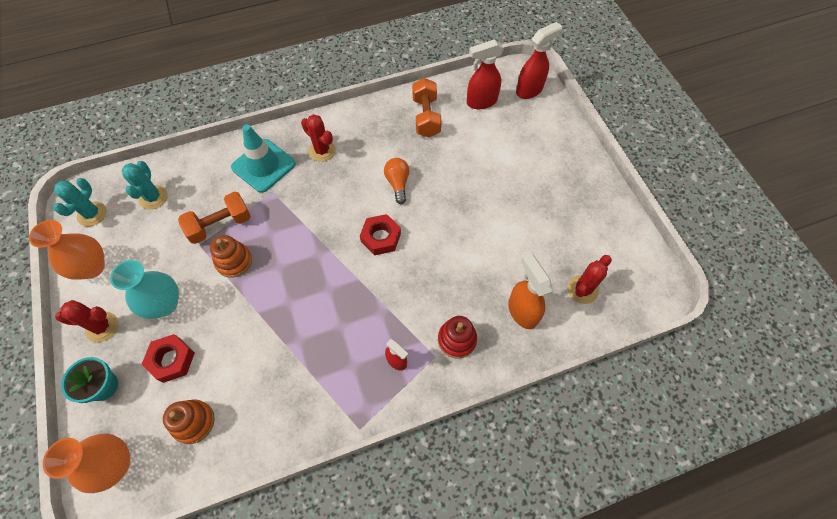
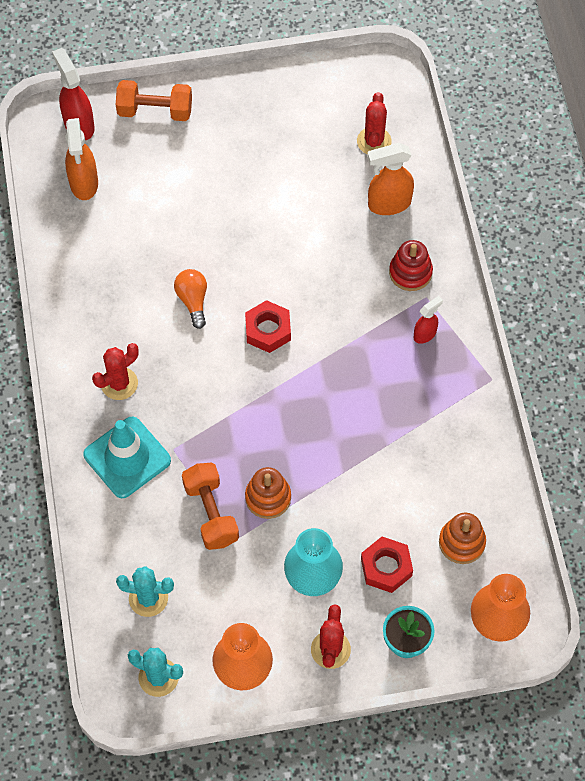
camera: 80 degrees left, 0 degrees up
(398, 183) = (193, 301): orange light bulb -> orange light bulb turned 75 degrees clockwise
(426, 117) = (93, 252): orange dumbbell -> orange dumbbell (155, 111)
(481, 102) = (84, 184): red spray bottle -> orange spray bottle
(582, 289) = (374, 141): red cactus -> red cactus turned 45 degrees clockwise

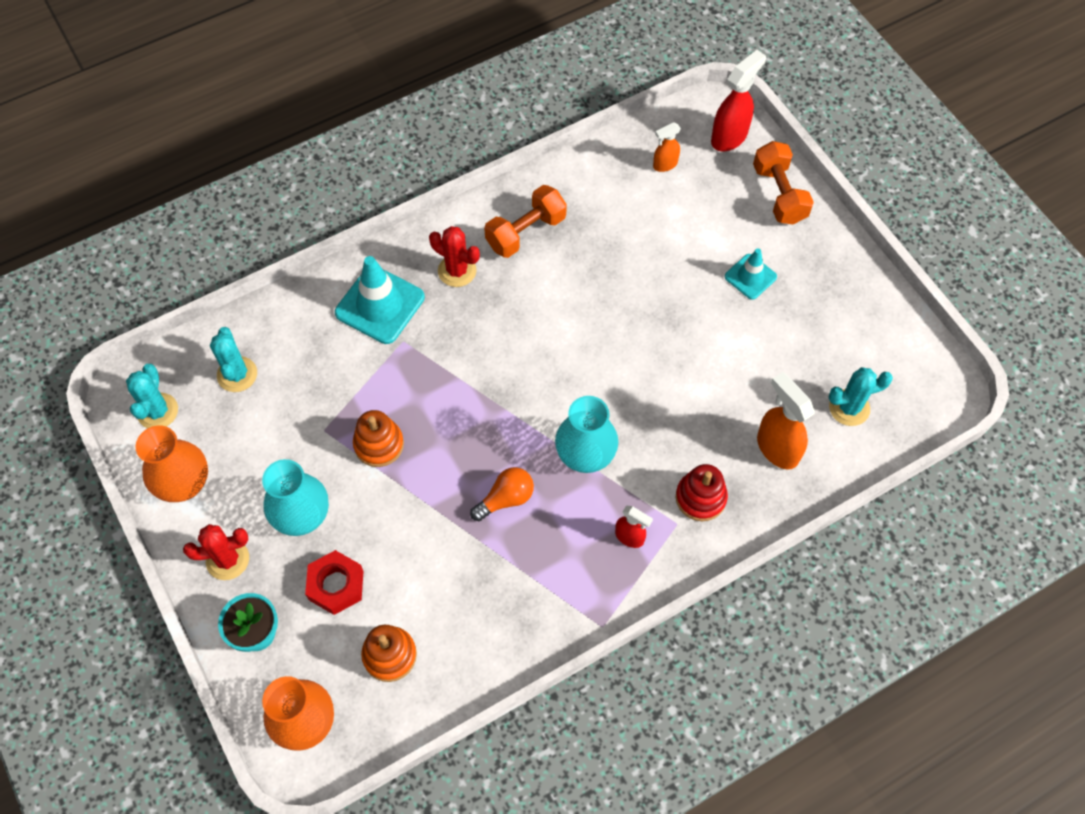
camera: 70 degrees right, 0 degrees up
(84, 184) = (664, 165): orange spray bottle -> orange spray bottle, size x0.58
(193, 301) = (575, 302): orange light bulb -> orange light bulb (506, 499)
(211, 513) = (344, 398): orange dumbbell -> orange dumbbell (525, 232)
(226, 162) = (750, 277): none -> turquoise traffic cone
(268, 330) = (570, 381): red nut -> none
(341, 342) = (585, 456): none -> turquoise vase
(374, 141) = (849, 408): red cactus -> turquoise cactus

